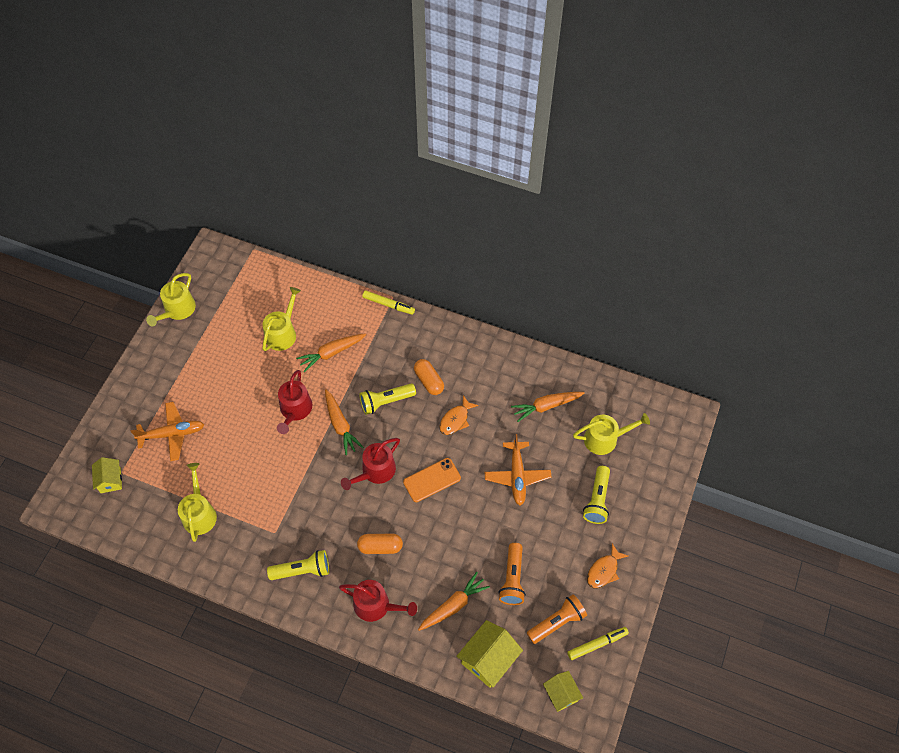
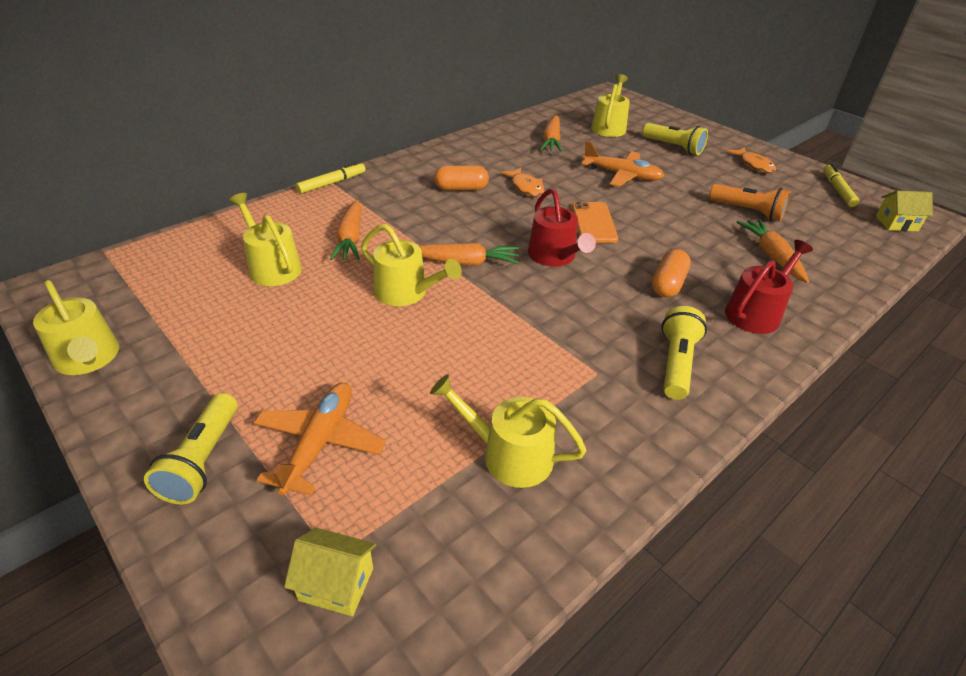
camera: 65 degrees left, 20 degrees down
(295, 410) = (406, 292): red watering can -> yellow watering can
(386, 402) = (461, 221): yellow flashlight -> yellow flashlight (203, 460)
(488, 659) = (849, 253): yellow house -> none
(557, 622) = (808, 202): orange flashlight -> none

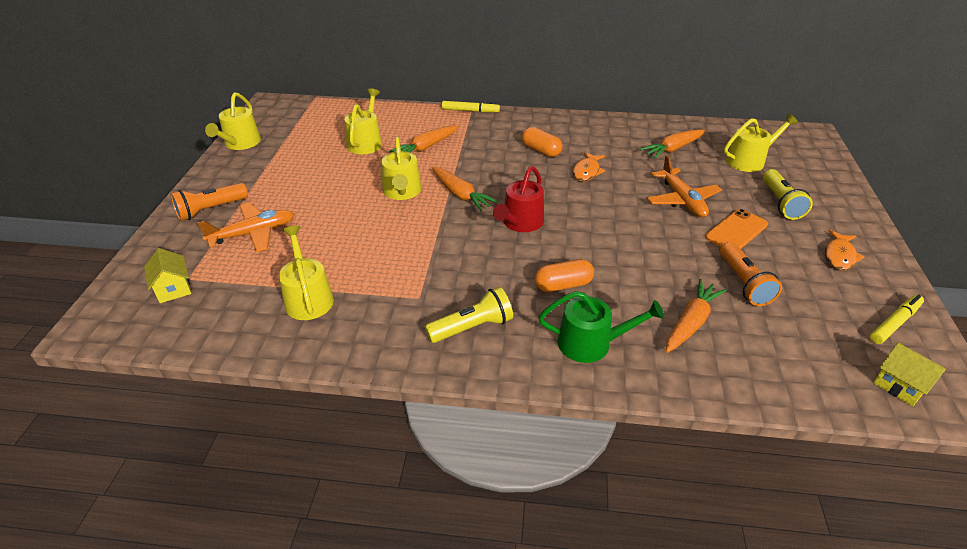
camera: 50 degrees right, 0 degrees up
(203, 460) = (210, 210): yellow flashlight -> orange flashlight
(594, 223) = (590, 218): orange phone -> orange phone (736, 231)
(756, 312) = (591, 343): red watering can -> green watering can

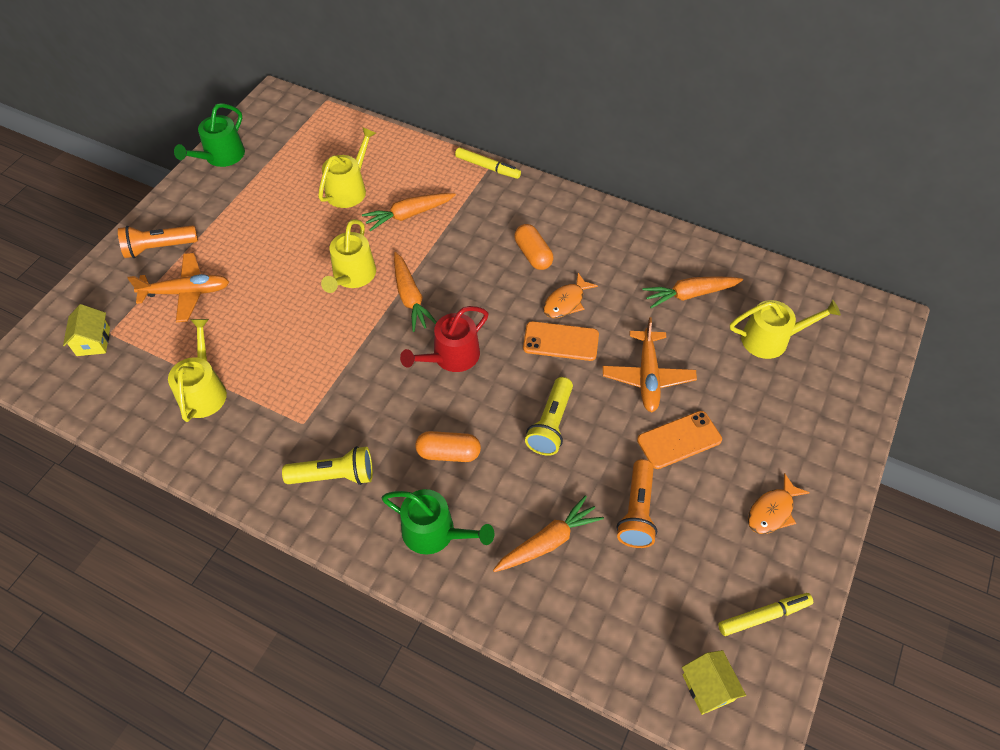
camera: 20 degrees right, 15 degrees up
(240, 143) = (221, 156): yellow watering can -> green watering can
(600, 194) = (561, 341): none -> orange phone
(780, 203) = (761, 415): yellow flashlight -> yellow flashlight (551, 424)

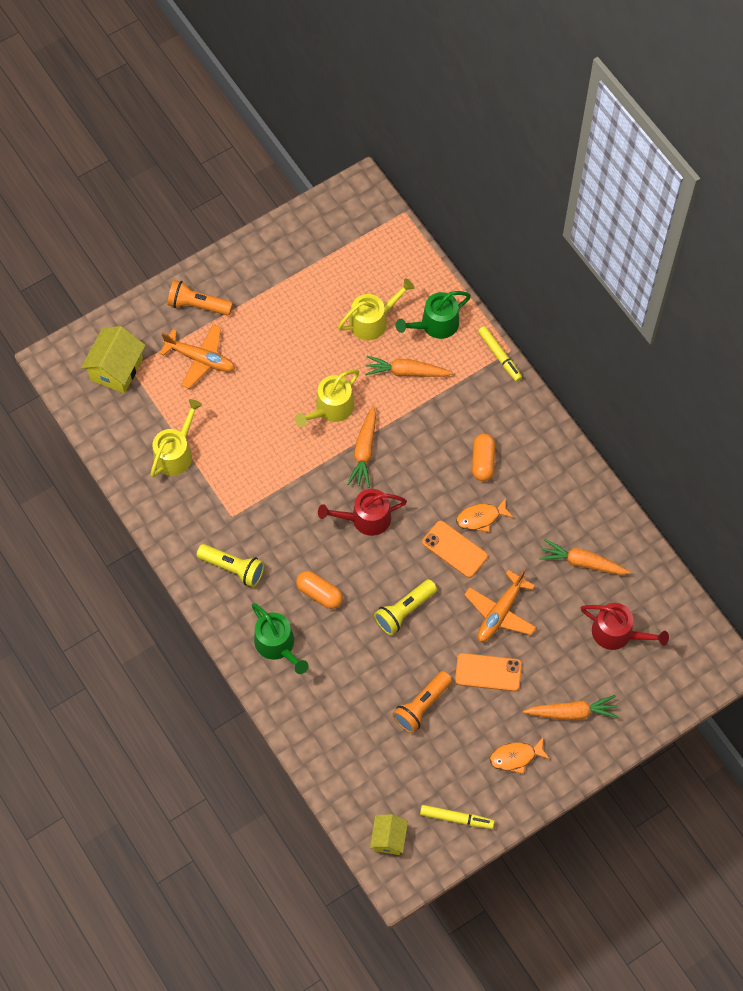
camera: 30 degrees right, 10 degrees up
(93, 341) = (116, 369): yellow house -> yellow house, size x1.60
(221, 156) = (286, 233): green watering can -> green watering can (435, 324)
(548, 542) = (348, 693): orange carrot -> orange carrot (571, 712)
(771, 339) = (617, 633): yellow watering can -> red watering can

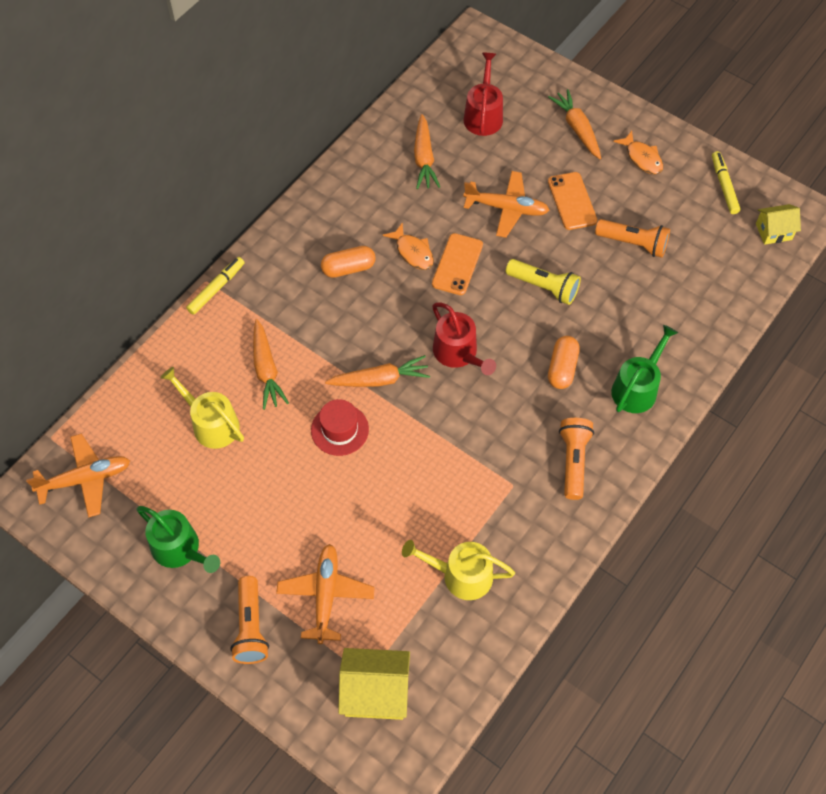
camera: 110 degrees left, 5 degrees down
(233, 568) = (573, 461): yellow flashlight -> orange flashlight
(331, 408) = (339, 429): yellow watering can -> red hat
(359, 228) = (85, 479): none -> orange plane
(435, 324) = (196, 360): green watering can -> green watering can (180, 549)

